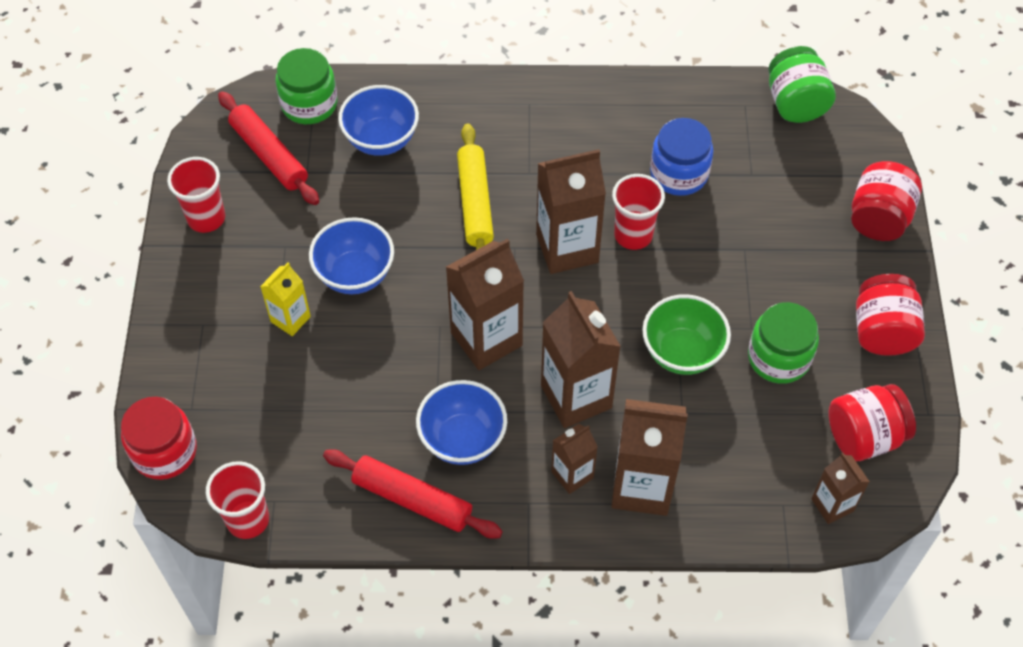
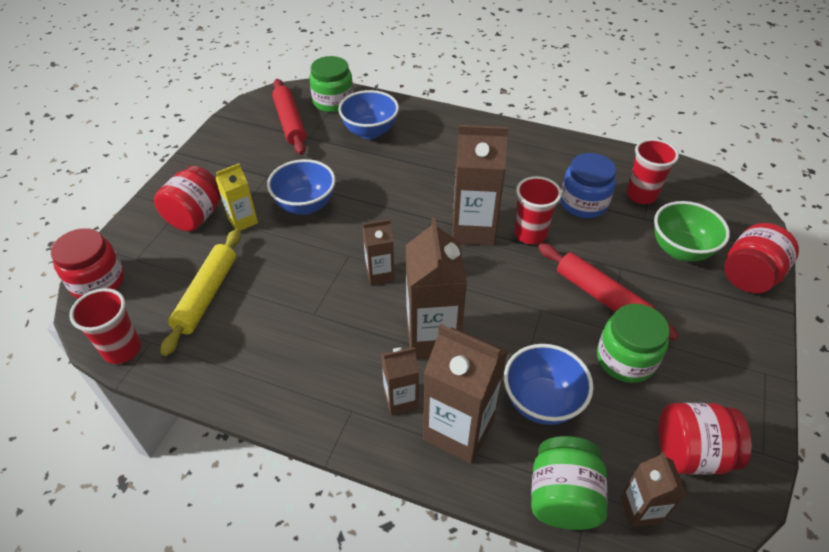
camera: 20 degrees right, 10 degrees down
(206, 218) = (226, 147): red cup -> red cup (641, 195)
(412, 499) = (257, 376): red rolling pin -> red rolling pin (601, 297)
(462, 439) = (323, 342): blue bowl -> blue bowl (541, 402)
(475, 202) = (417, 183): yellow rolling pin -> yellow rolling pin (207, 295)
(486, 339) = (380, 274): brown carton -> brown carton, size x0.55
(682, 352) = (538, 330): green bowl -> green bowl (680, 250)
(795, 103) = (696, 180): green jar -> green jar (562, 497)
(882, 331) = (732, 365): red jar -> red jar (195, 216)

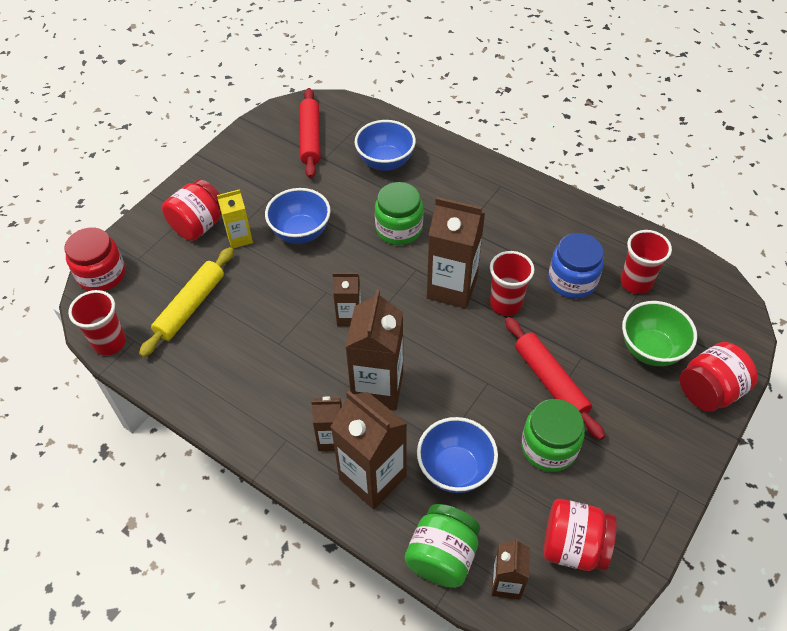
camera: 15 degrees right, 5 degrees up
(333, 101) = (359, 121): green jar -> green jar (399, 229)

